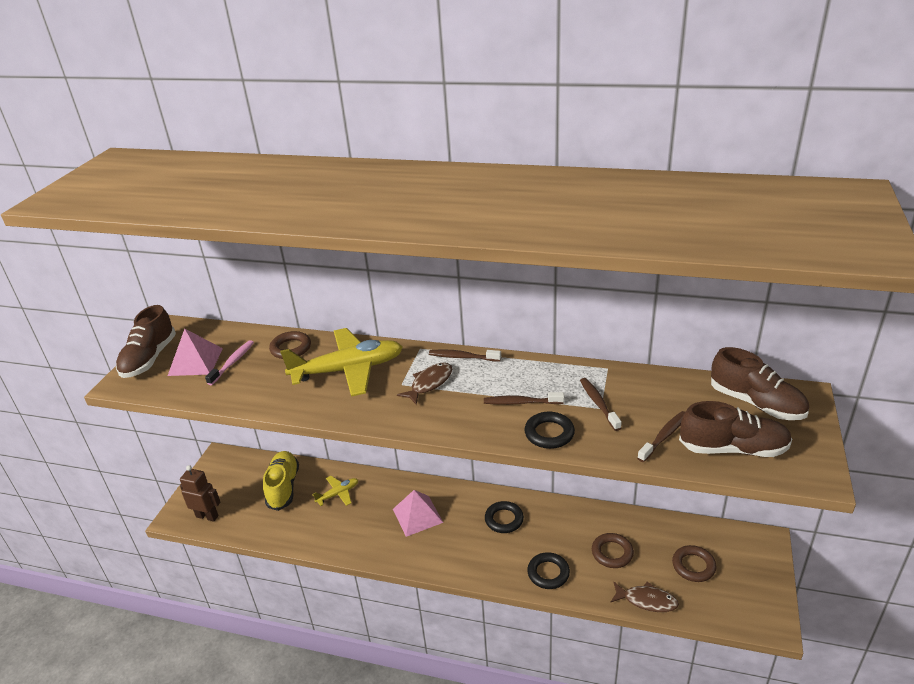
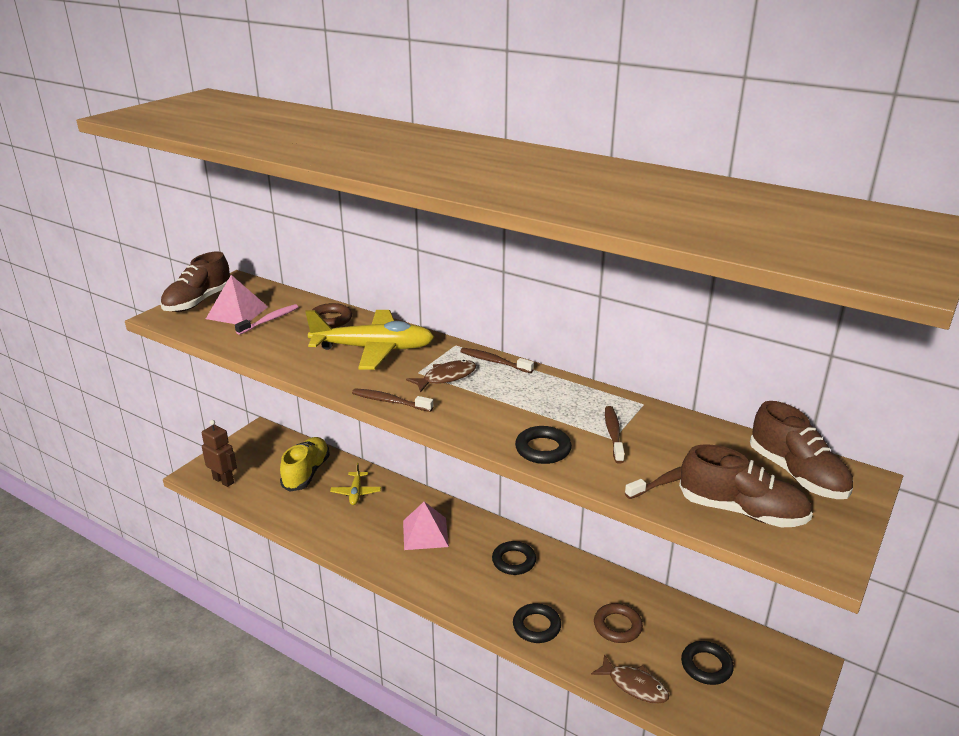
camera: 15 degrees right, 5 degrees down
(338, 494) = (356, 492): yellow plane -> yellow plane turned 105 degrees clockwise
(521, 402) = (530, 414): brown toothbrush -> brown toothbrush (390, 401)
(693, 566) = (706, 666): brown ring -> black ring

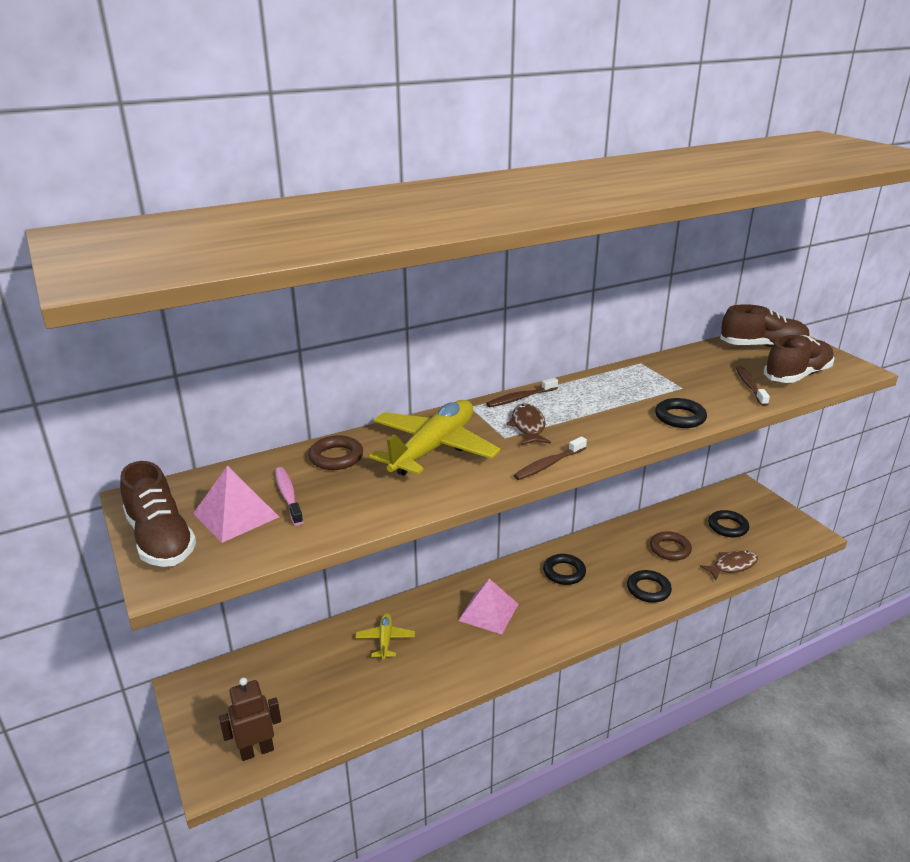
camera: 60 degrees left, 0 degrees up
(306, 473) = (314, 669): yellow shoe -> none
(356, 492) = (385, 640): yellow plane -> yellow plane turned 120 degrees counterclockwise
(613, 434) = (676, 385): brown toothbrush -> none

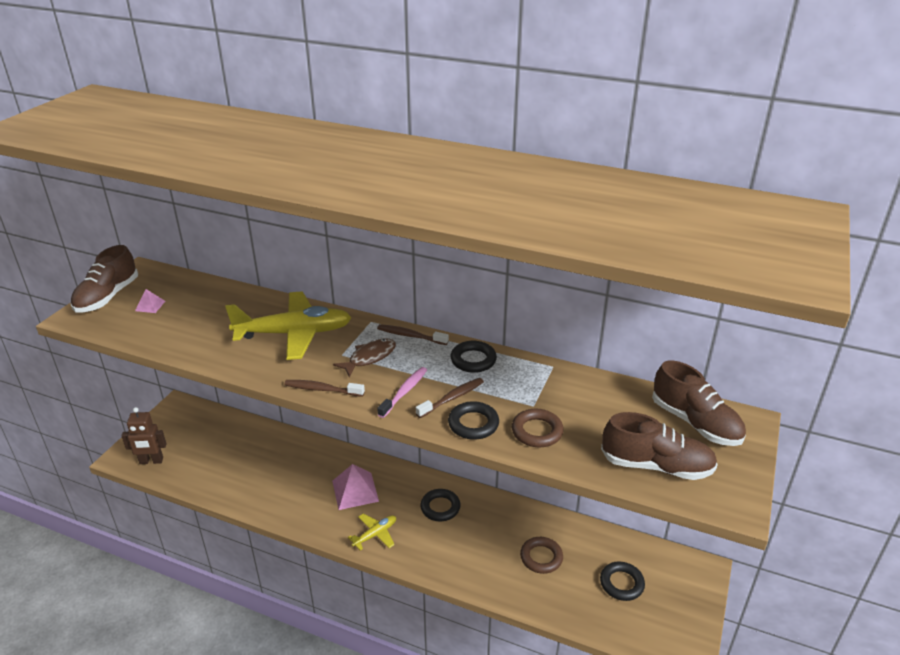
camera: 50 degrees right, 5 degrees up
(236, 515) = (150, 306): pink pyramid -> pink pyramid, size x0.51
(257, 751) = (151, 461): brown robot -> brown robot turned 150 degrees clockwise
(288, 496) = (185, 311): pink toothbrush -> pink toothbrush (404, 392)
(336, 457) = (245, 305): brown ring -> brown ring (537, 431)
(385, 640) = (282, 458): yellow plane -> yellow plane (375, 534)
(648, 589) = (471, 568): black ring -> black ring (473, 360)
(732, 566) = (564, 611): brown fish -> none
(750, 386) = (589, 443): brown toothbrush -> brown toothbrush (452, 398)

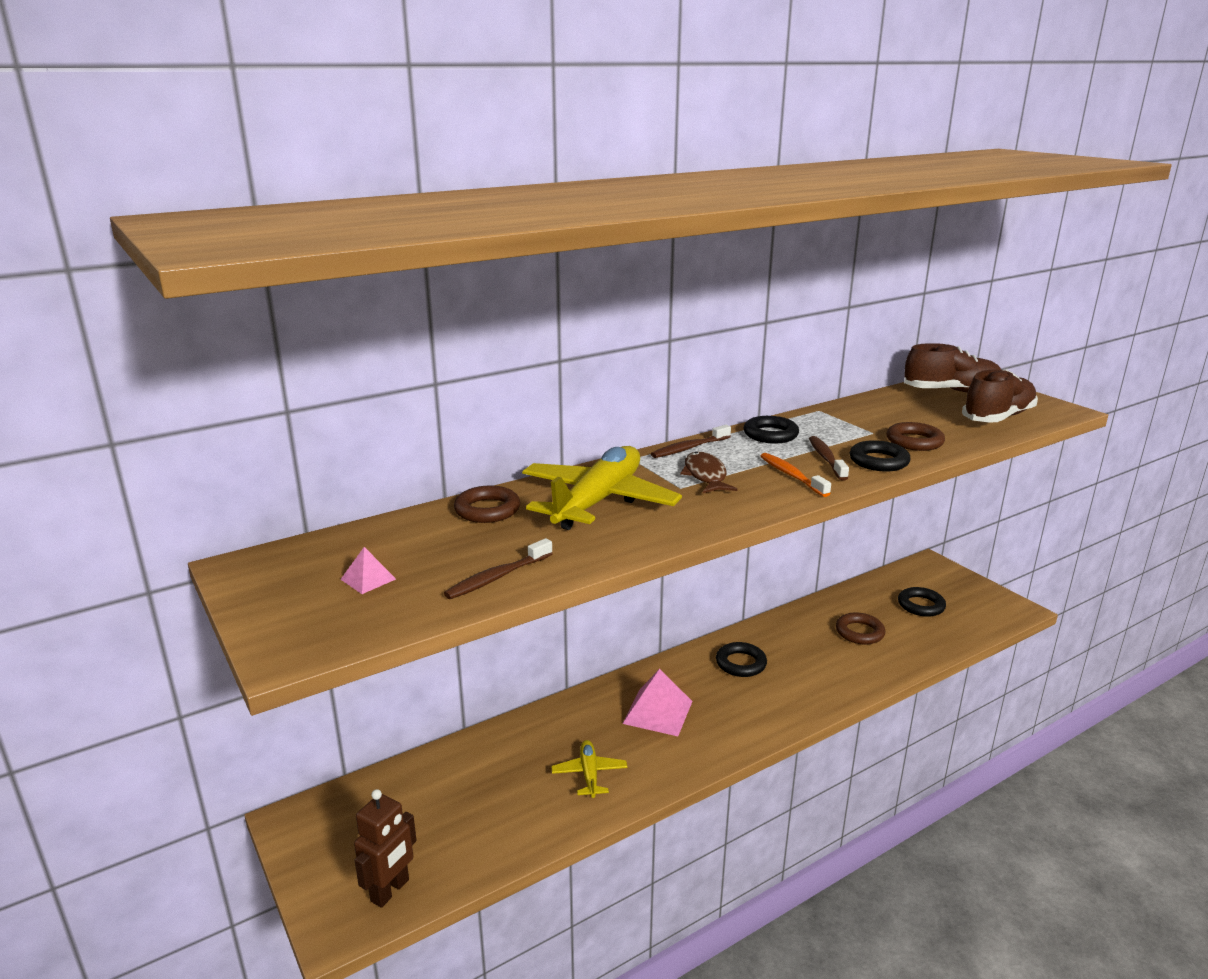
camera: 55 degrees left, 10 degrees down
(107, 297) = (276, 609): brown shoe -> none
(252, 304) = (487, 510): none -> brown ring
(322, 389) = (739, 513): brown toothbrush -> brown toothbrush (497, 577)
(375, 534) = (743, 722): yellow plane -> yellow plane (589, 774)
(404, 392) = (791, 475): pink toothbrush -> orange toothbrush

